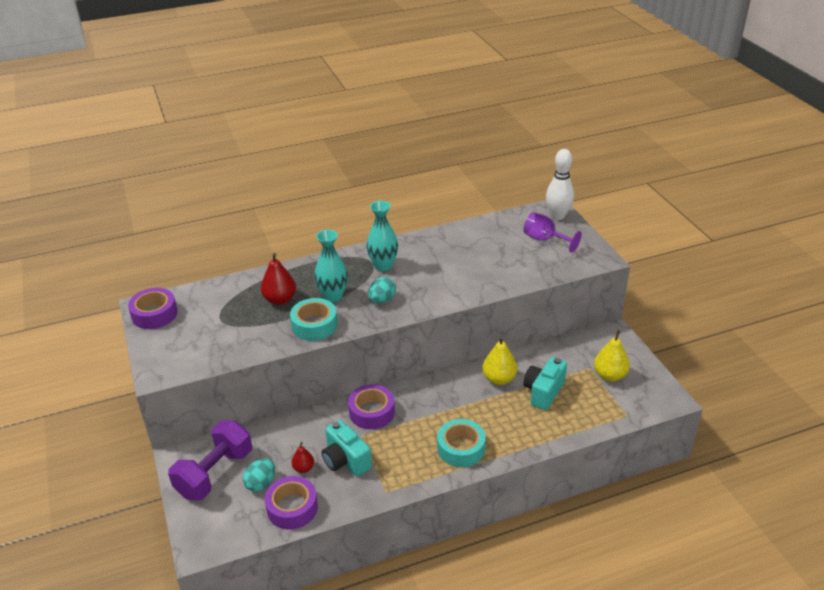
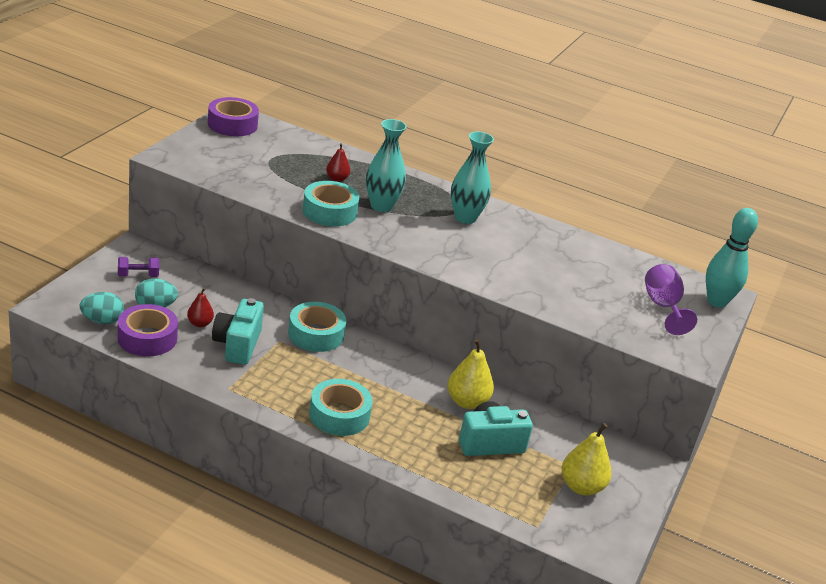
camera: 40 degrees right, 5 degrees down
(215, 473) = (138, 275): purple dumbbell -> purple dumbbell, size x0.44
(280, 299) = (337, 179): red pear -> red pear, size x0.59
(372, 412) = (316, 334): purple tape -> turquoise tape
(382, 300) = (416, 236): turquoise egg -> turquoise egg (102, 321)
(557, 216) = (716, 302): white bowling pin -> turquoise bowling pin

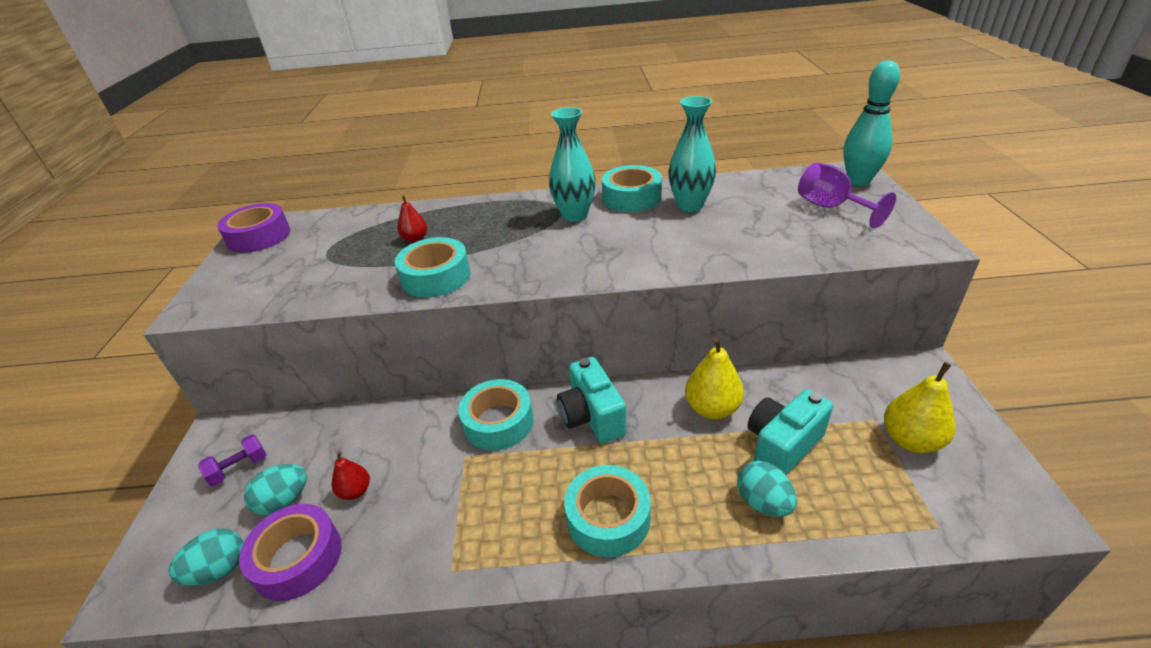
camera: 20 degrees left, 5 degrees up
(237, 345) = (420, 493): turquoise camera -> turquoise camera (591, 417)
(381, 206) = (485, 244): turquoise vase -> turquoise vase (690, 205)
(442, 459) = (763, 502): none -> turquoise egg
(522, 226) = (631, 197): none -> turquoise tape

